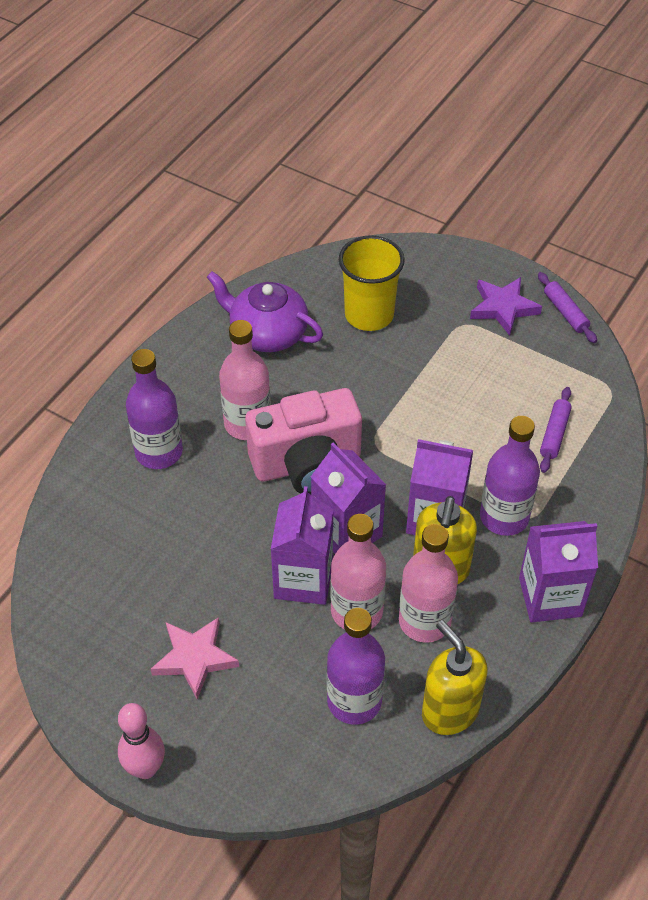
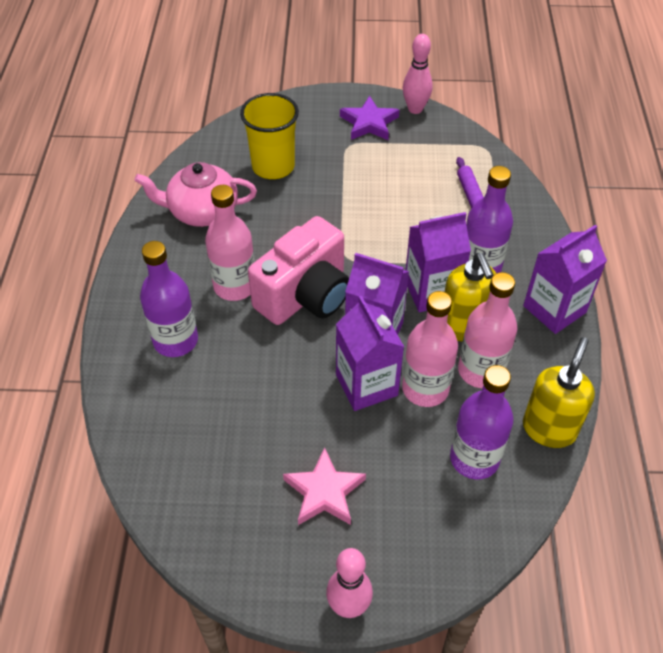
camera: 30 degrees left, 0 degrees up
(267, 333) = (202, 211): purple teapot -> pink teapot
(449, 711) = (549, 429): yellow soap dispenser -> yellow soap dispenser turned 90 degrees clockwise
(565, 312) = (415, 109): purple rolling pin -> pink bowling pin

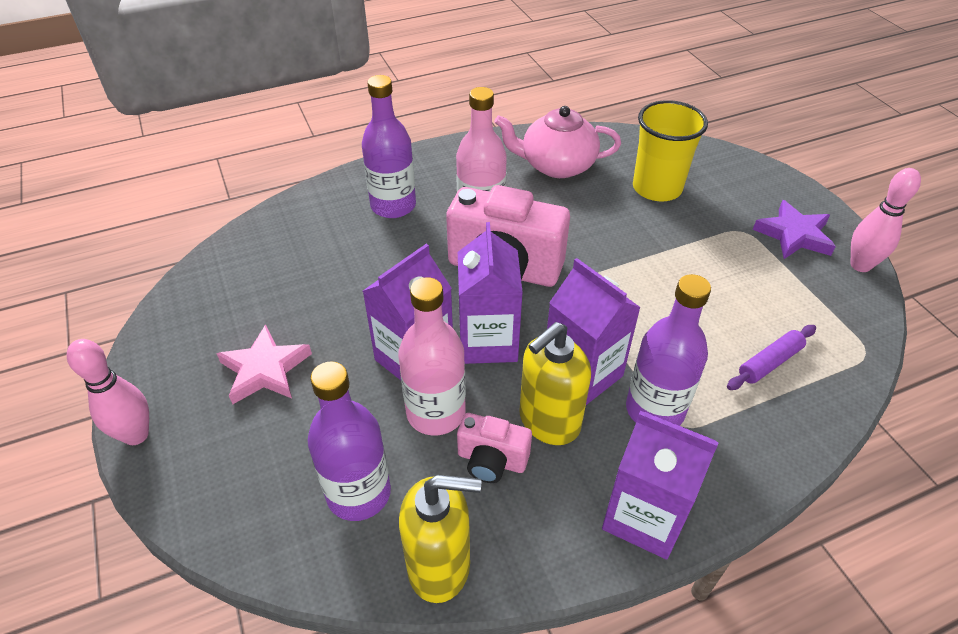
camera: 65 degrees right, 5 degrees down
(202, 211) = (556, 165): pink teapot -> pink teapot turned 60 degrees counterclockwise
(480, 371) = (491, 460): pink bottle -> pink camera

